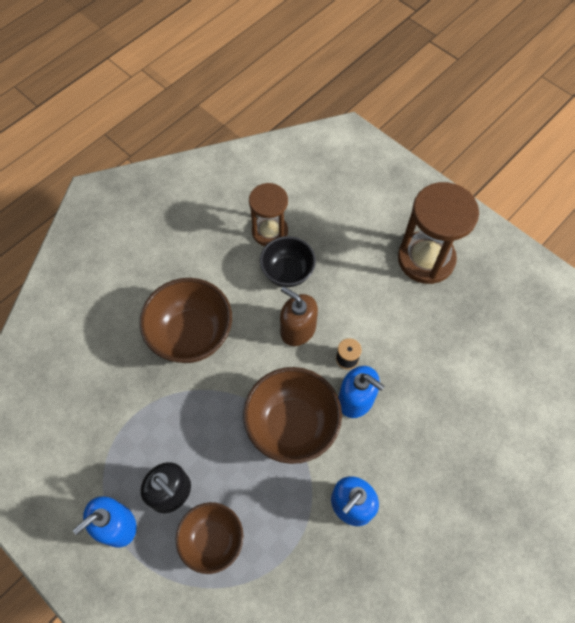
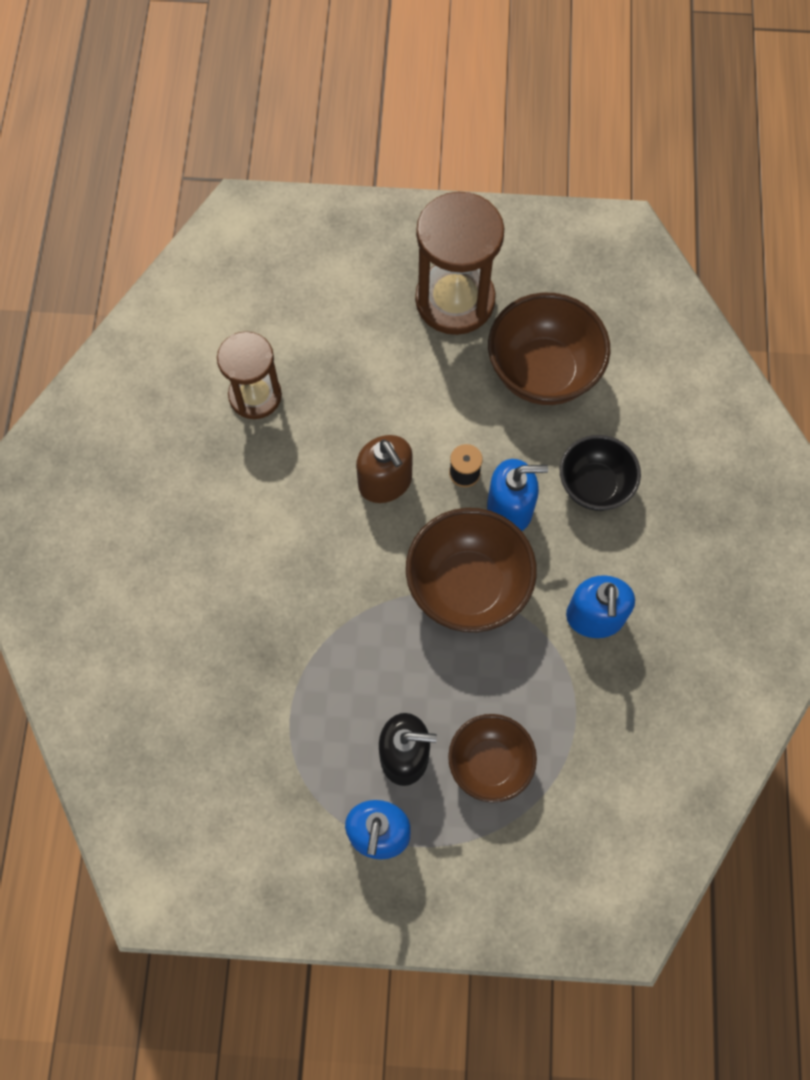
camera: 40 degrees left, 5 degrees up
(191, 335) = (273, 579): brown bowl -> brown bowl (543, 372)
(287, 272) = (317, 427): black bowl -> black bowl (594, 486)
(298, 329) = (385, 482): brown soap dispenser -> brown soap dispenser turned 120 degrees counterclockwise

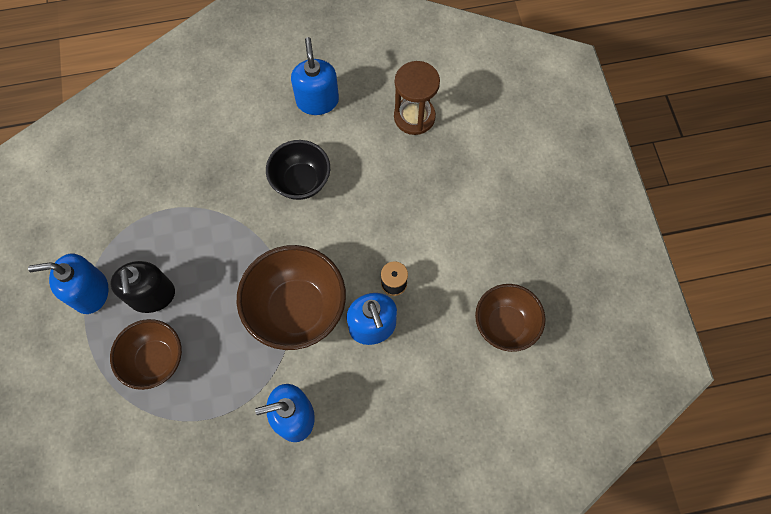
camera: 75 degrees right, 0 degrees up
(193, 502) = (317, 101): none -> blue soap dispenser
(385, 482) = (369, 226): brown soap dispenser -> none
(455, 300) = (548, 238): brown hourglass -> none
(543, 372) = (505, 324): brown bowl -> brown bowl, size x0.65
(594, 486) = (412, 391): black bowl -> black bowl (301, 181)

